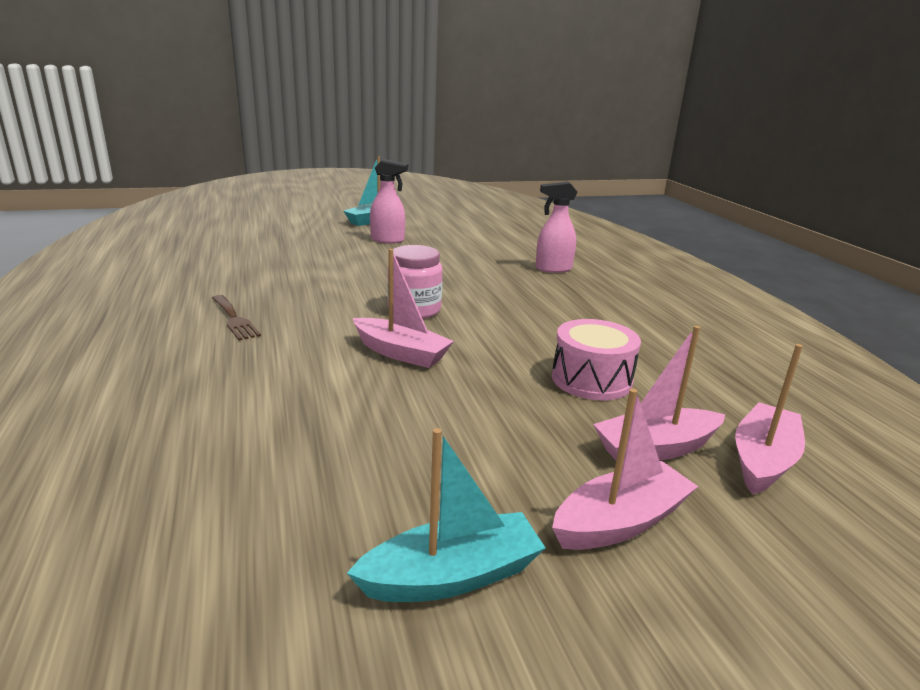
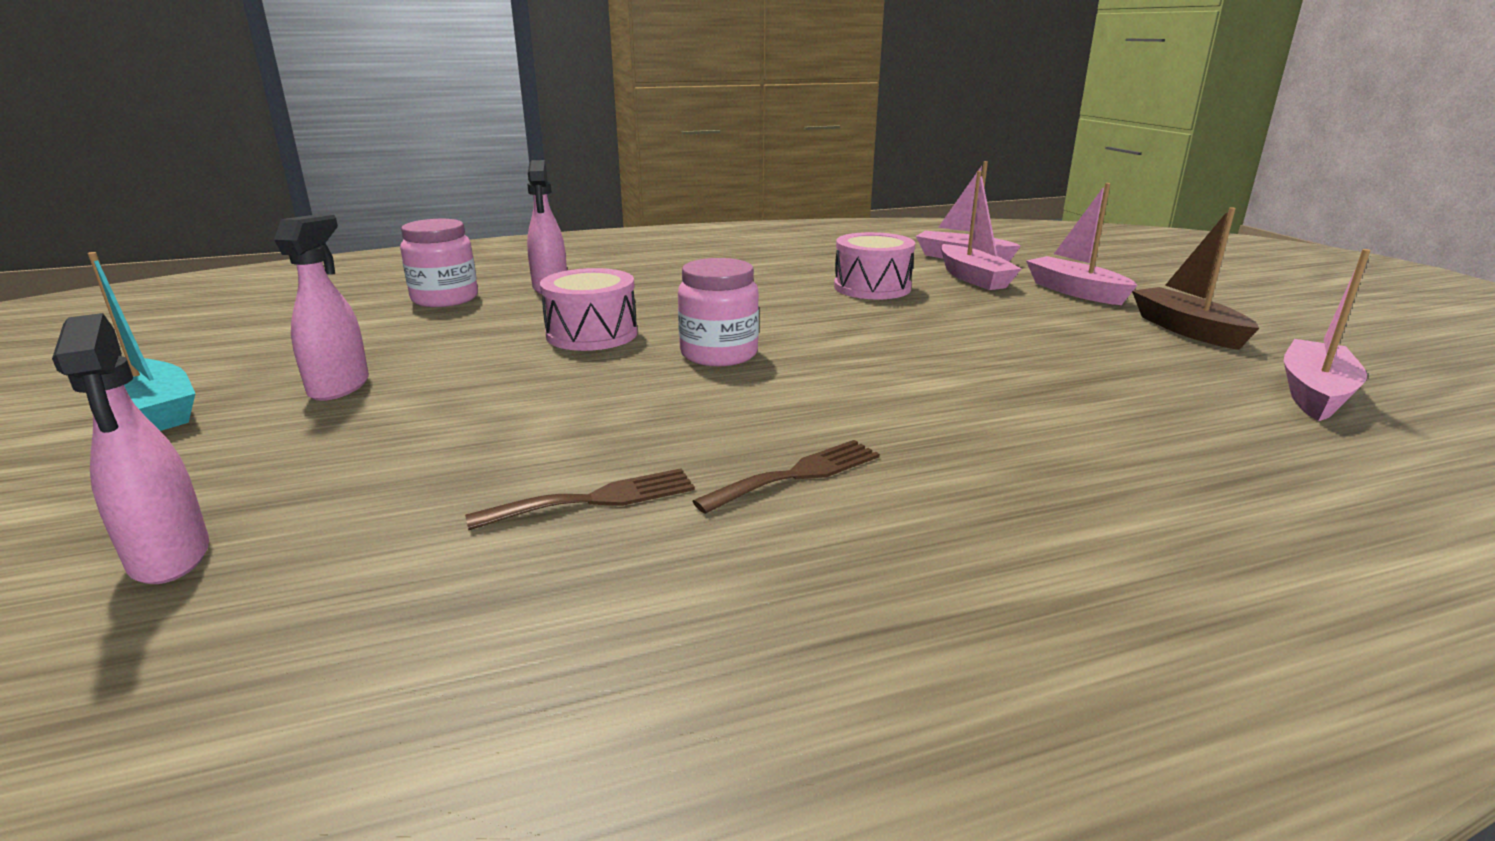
camera: 90 degrees left, 0 degrees up
(243, 282) = (595, 500): none -> brown fork
(251, 235) = (170, 558): none -> pink spray bottle
(401, 353) = (860, 356): pink boat -> pink boat (1314, 394)
(452, 576) = (1187, 330): turquoise boat -> brown boat
(456, 280) = (592, 334): none -> pink drum
(523, 248) = (445, 299): none -> pink jar

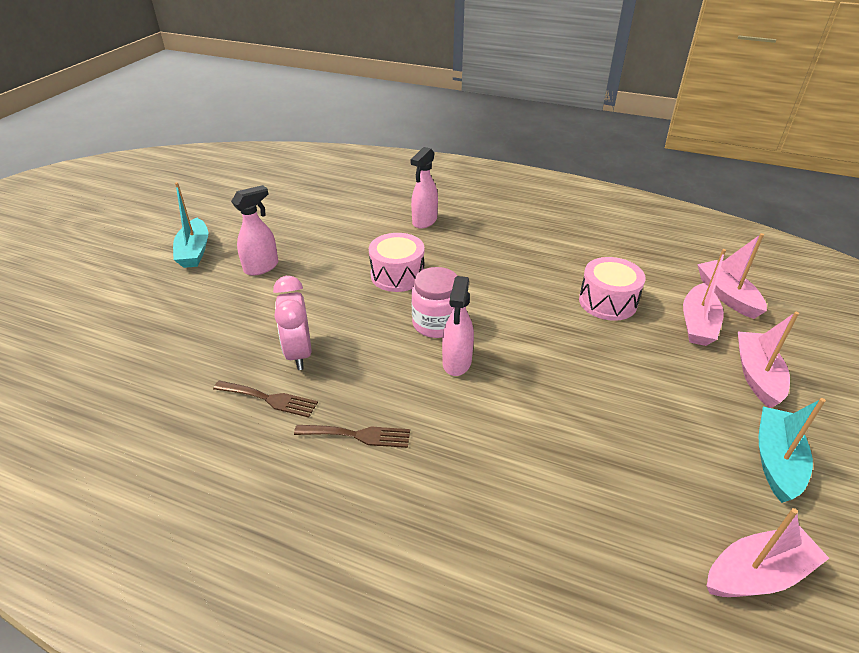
camera: 40 degrees right, 15 degrees up
(170, 558) = (131, 346): pink spray bottle -> pink spray bottle (457, 362)
(445, 299) = (367, 211): pink jar -> none
(564, 441) = (299, 353): none -> pink clock
(1187, 330) = (776, 461): brown boat -> turquoise boat

